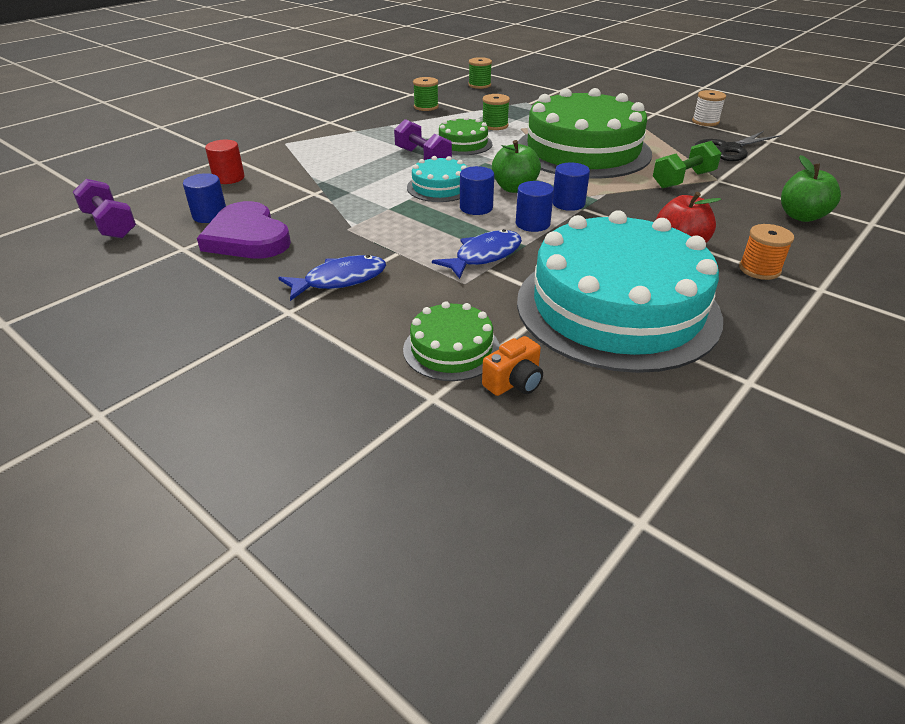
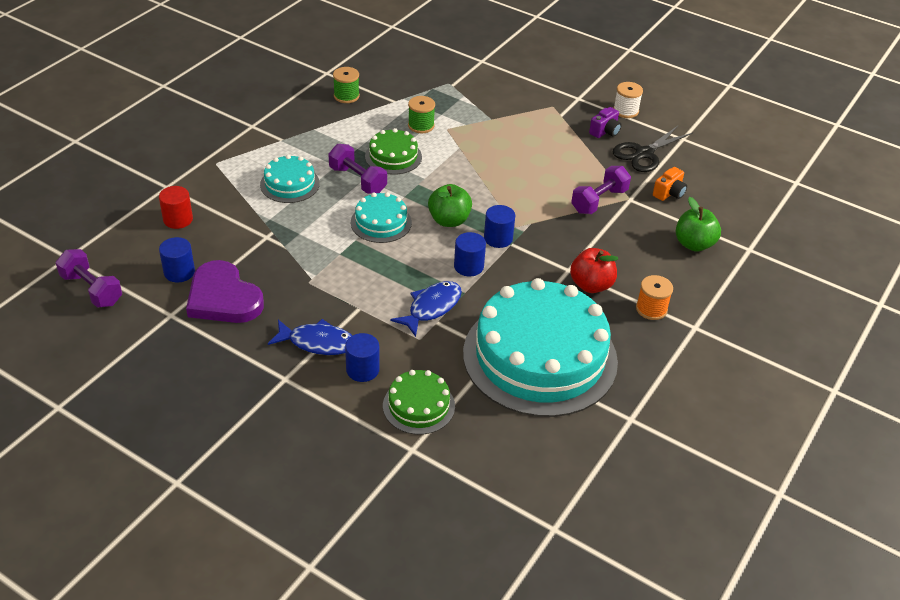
camera: 10 degrees left, 5 degrees up
(340, 280) = (318, 342): blue fish -> blue fish turned 45 degrees clockwise
(352, 158) = (290, 184): none -> turquoise cake
(476, 208) = (417, 248): blue cylinder -> blue cylinder (362, 370)
(479, 85) = (397, 54): green spool -> none
(514, 382) = (467, 432): orange camera -> orange camera (669, 193)
(583, 150) = (508, 162): green cake -> none
(683, 180) = (599, 201): green dumbbell -> purple dumbbell
(685, 134) = (605, 131): none -> purple camera

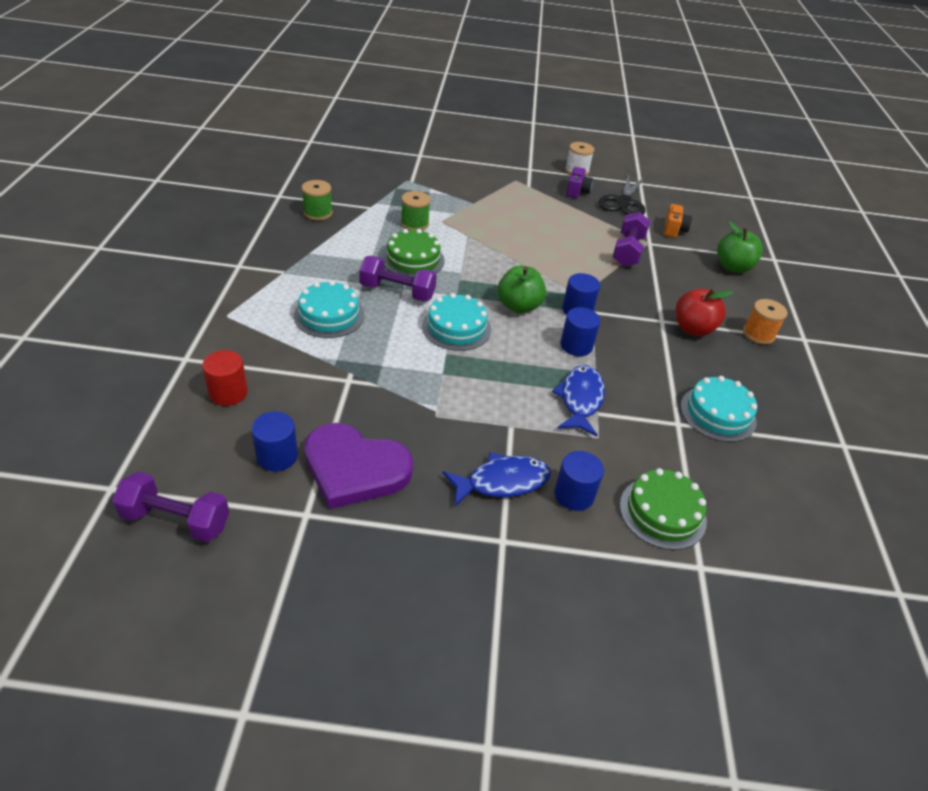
camera: 30 degrees left, 0 degrees up
(540, 357) = (718, 413): turquoise cake -> turquoise cake, size x0.45

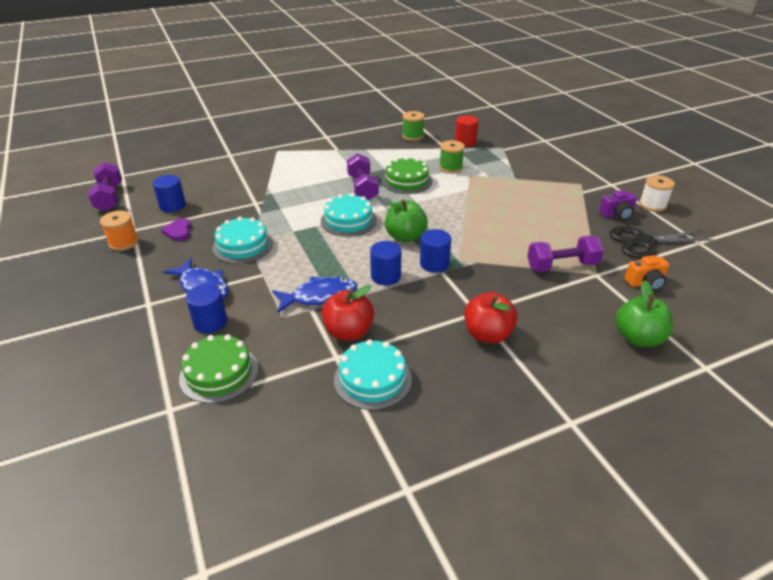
camera: 65 degrees right, 5 degrees down
(228, 393) = (212, 175): red cylinder -> red cylinder (465, 142)
(329, 315) = (311, 176): turquoise cake -> turquoise cake (243, 245)
(355, 469) = (178, 231): purple heart -> purple heart, size x0.45
(647, 402) = (348, 332): none -> red apple
(758, 334) = (534, 382): orange spool -> orange spool (124, 242)

